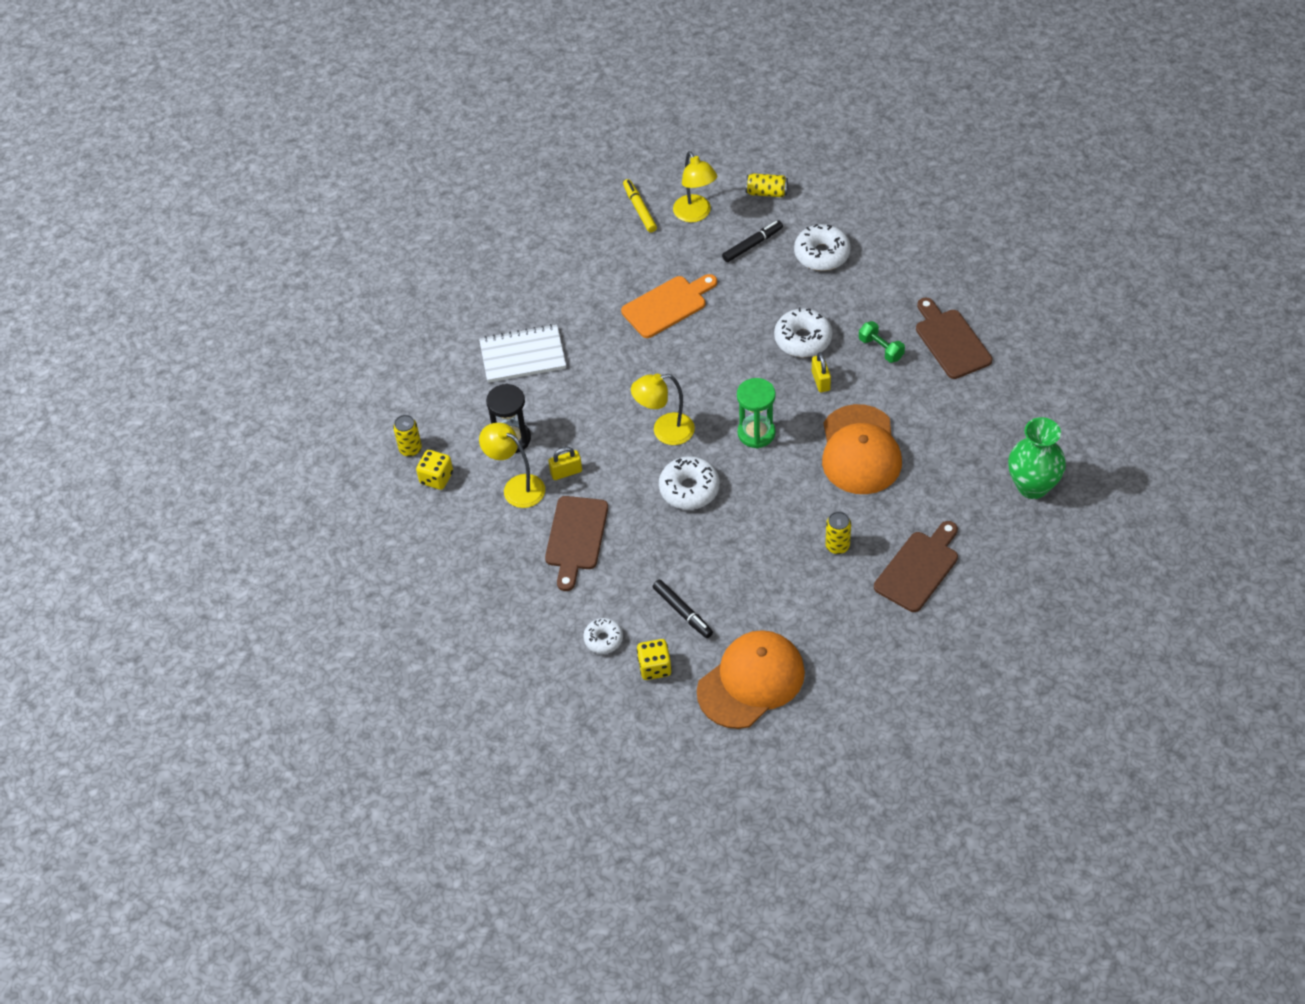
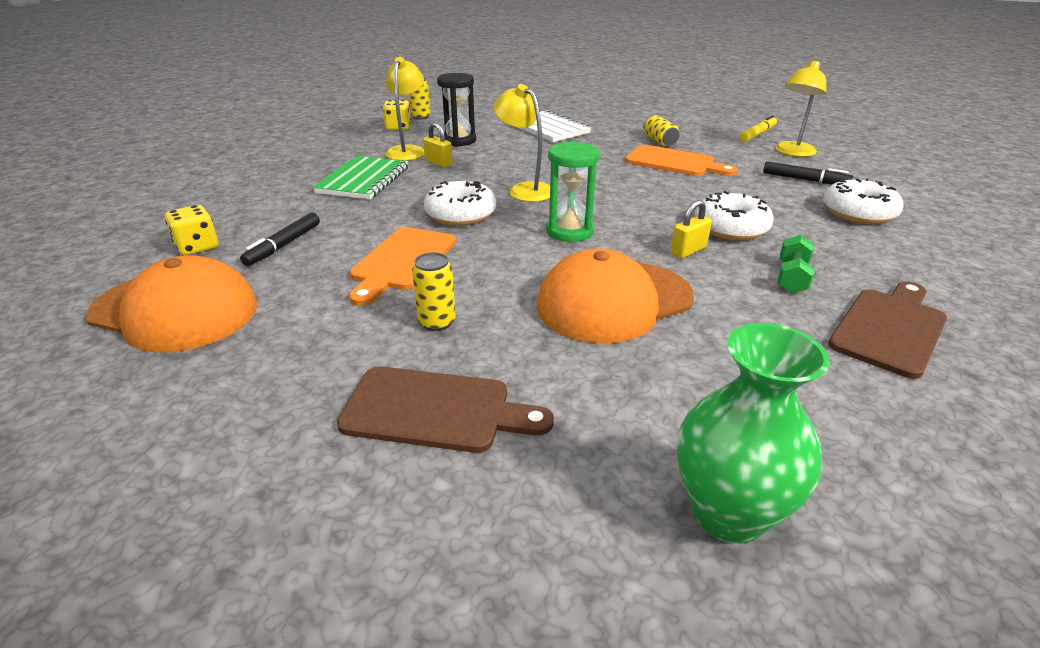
camera: 60 degrees right, 20 degrees down
(576, 537) = (364, 180): brown cutting board -> green notebook
(603, 639) = (235, 215): white donut -> none
(749, 545) = (402, 261): none -> orange cutting board
(766, 192) = (876, 173): yellow can -> yellow can (659, 141)

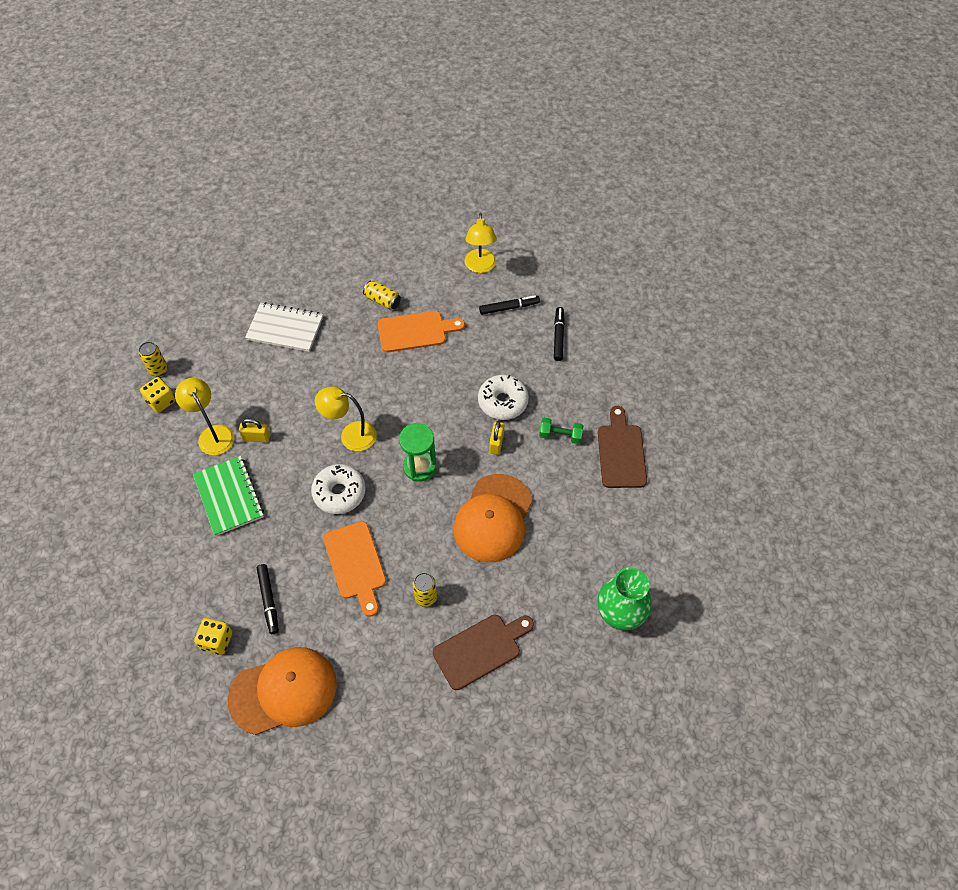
camera: 40 degrees left, 25 degrees up
(459, 140) = (235, 393): black hourglass -> none
(757, 134) = (441, 247): yellow marker -> none
(791, 277) = (560, 435): green dumbbell -> green dumbbell turned 60 degrees counterclockwise
(858, 213) = (558, 336): white donut -> black marker

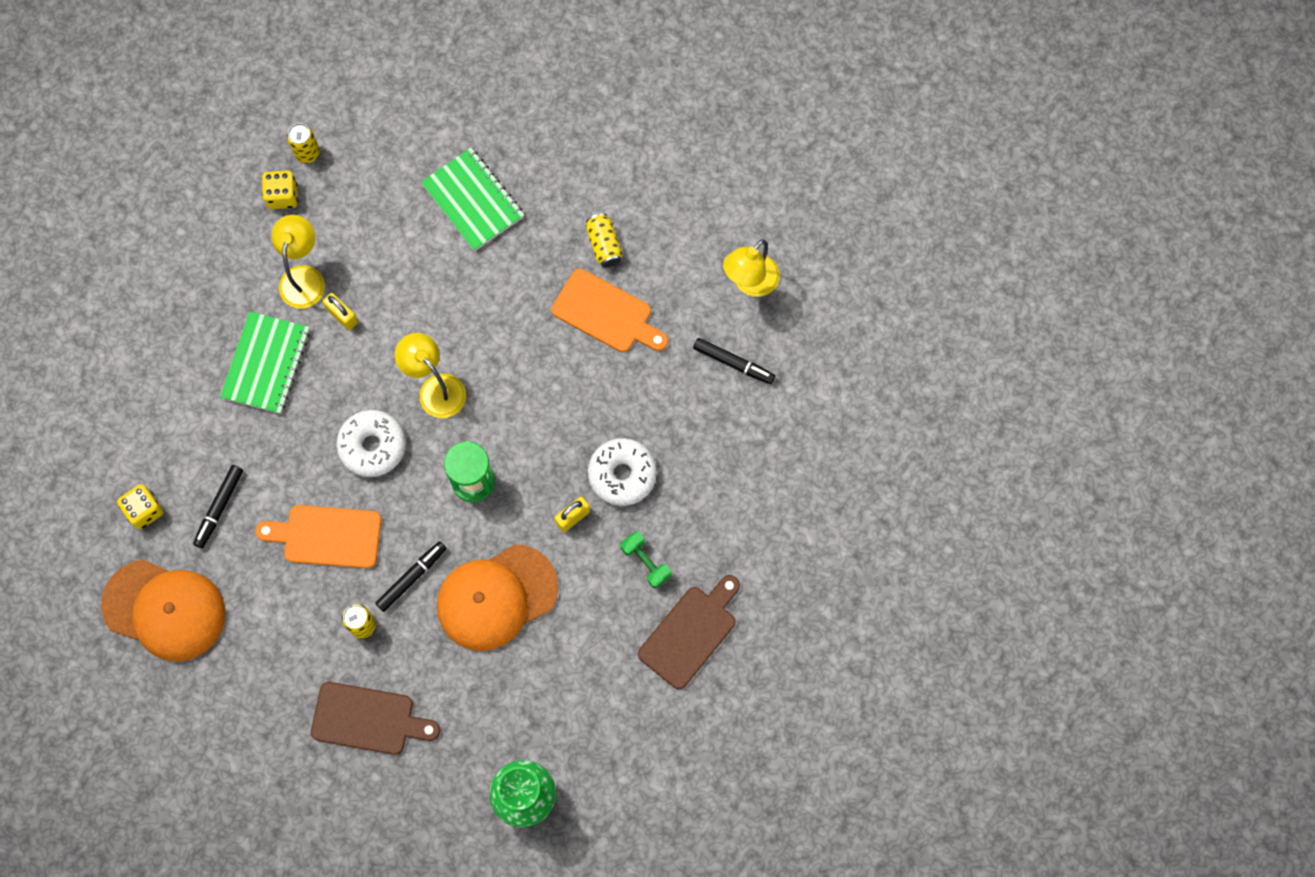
camera: 40 degrees right, 15 degrees up
(285, 328) = (473, 201): white notebook -> green notebook
(356, 564) = (327, 536): orange cutting board -> orange cutting board turned 75 degrees clockwise
(558, 336) = (754, 443): black marker -> black marker (412, 577)

